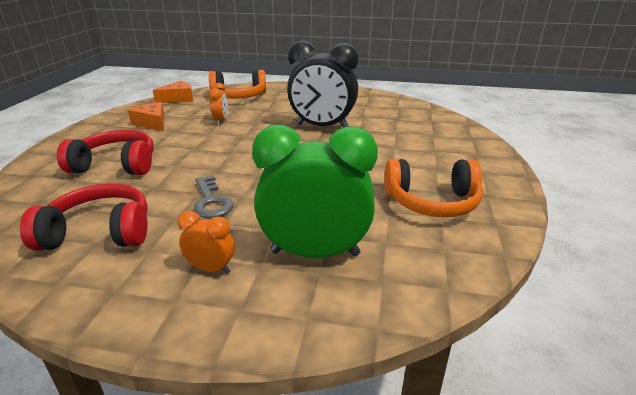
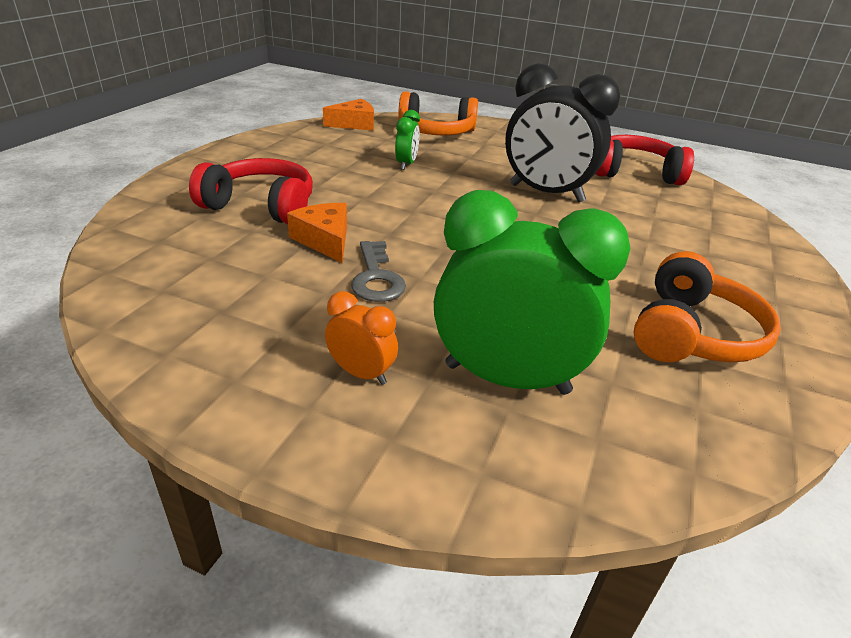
camera: 10 degrees right, 5 degrees up
(99, 232) = (227, 295): red headphones -> red headphones (635, 173)
(152, 123) = (315, 154): orange cheese -> orange cheese (325, 240)
(221, 121) = (406, 164): orange clock -> green clock
(432, 202) = (692, 333): orange headphones -> orange headphones turned 75 degrees counterclockwise

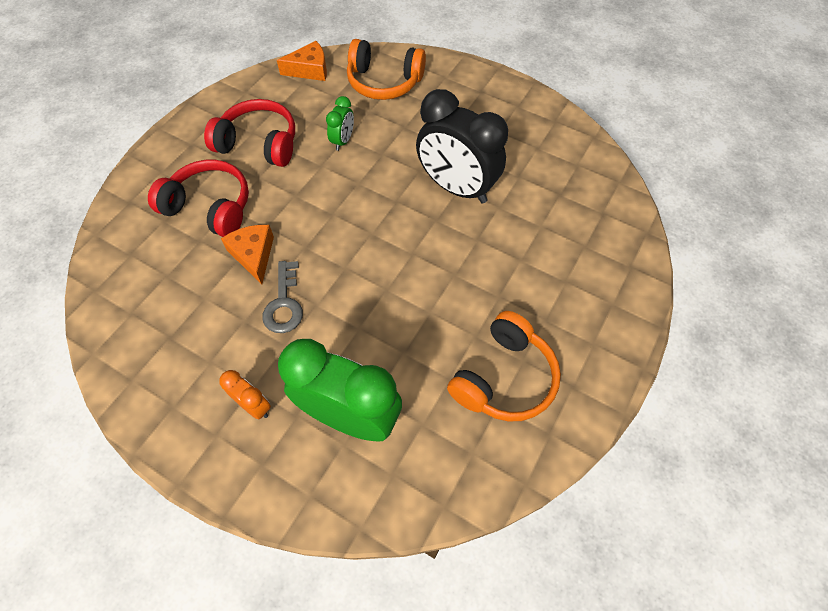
camera: 10 degrees right, 25 degrees up
(635, 173) = (555, 153): red headphones -> red headphones (259, 143)

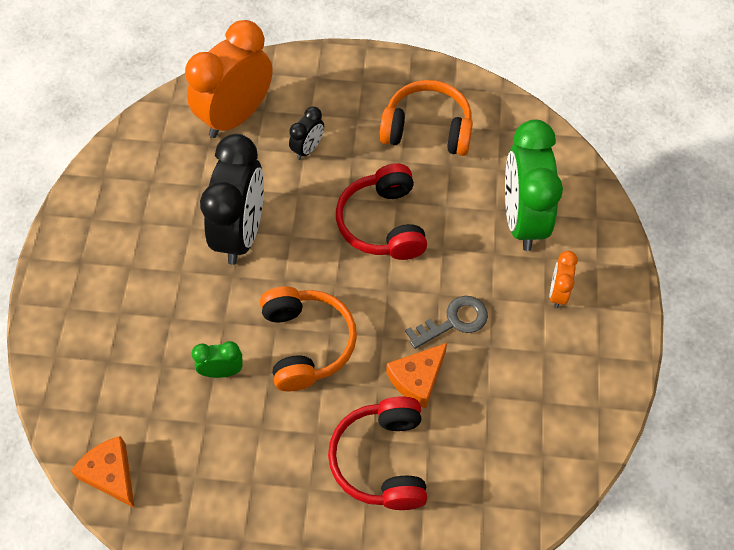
camera: 115 degrees left, 0 degrees up
(259, 143) = (266, 462): red headphones -> red headphones (383, 223)
(384, 82) = (102, 372): orange headphones -> orange headphones (306, 343)
(524, 264) = (308, 149): none -> black clock
(585, 223) = (236, 116): none -> orange clock

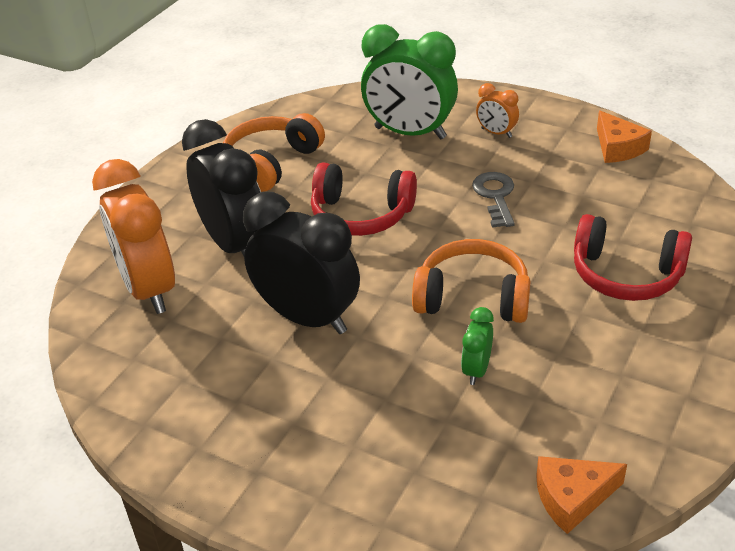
camera: 65 degrees left, 20 degrees down
(308, 149) = (234, 245): black clock -> black clock, size x2.19
(417, 379) = (547, 232): orange cheese -> orange cheese (617, 148)

